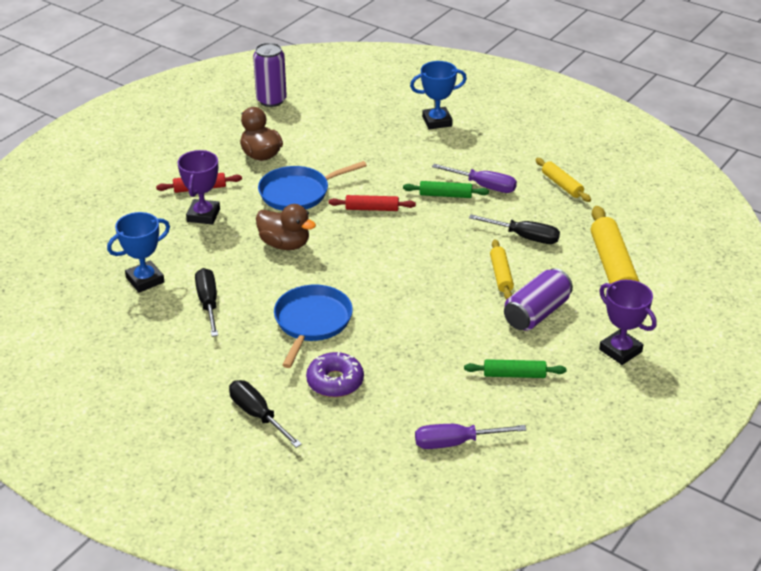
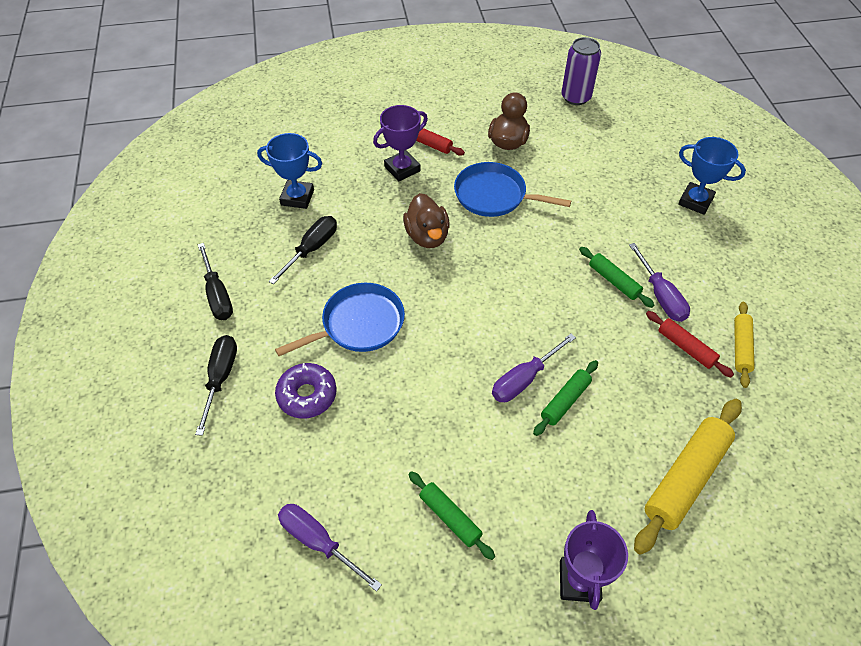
camera: 45 degrees right, 15 degrees up
(372, 209) = (534, 251): red rolling pin -> red rolling pin (686, 348)
(462, 281) = (523, 380): none -> purple screwdriver
(501, 275) = (565, 401): yellow rolling pin -> green rolling pin
(525, 237) = (636, 378): black screwdriver -> black screwdriver (218, 295)
(536, 313) = (548, 469): purple can -> none

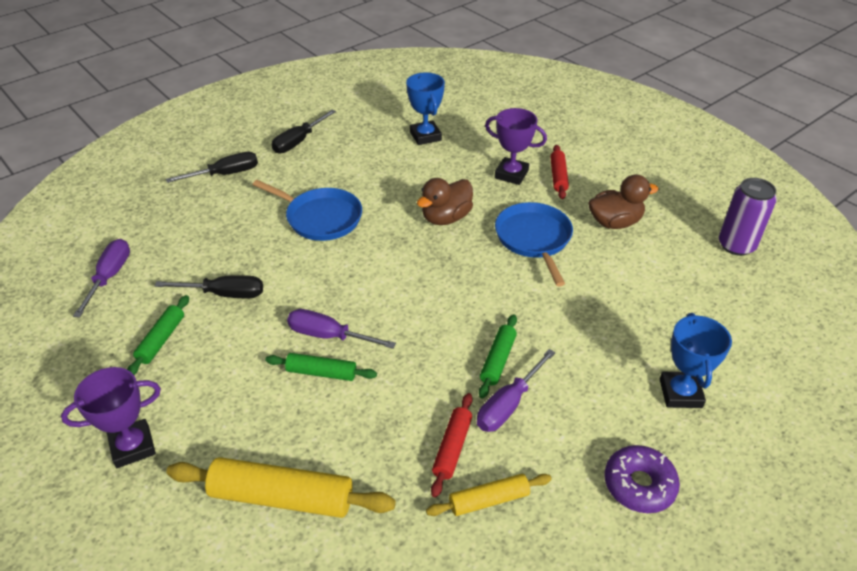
camera: 60 degrees right, 10 degrees down
(307, 395) = (235, 219): purple donut -> purple donut (639, 485)
(312, 248) = (379, 164): black screwdriver -> black screwdriver (225, 294)

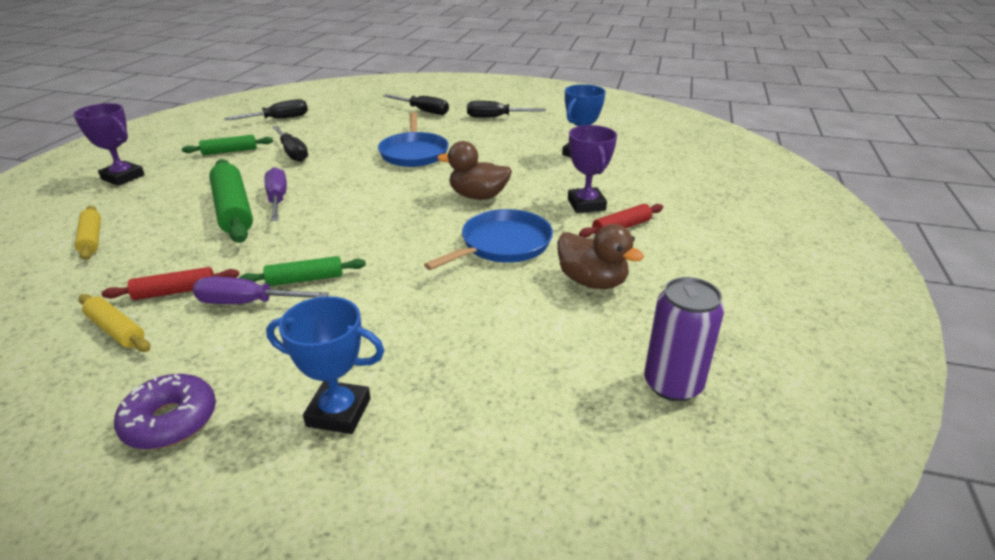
camera: 55 degrees right, 10 degrees down
(110, 276) = (279, 119): purple screwdriver -> black screwdriver
(282, 497) = (92, 239): yellow rolling pin -> yellow rolling pin, size x0.56
(321, 372) = (233, 210): green rolling pin -> green rolling pin, size x1.77
(680, 393) = (339, 412): blue trophy -> blue trophy turned 45 degrees clockwise

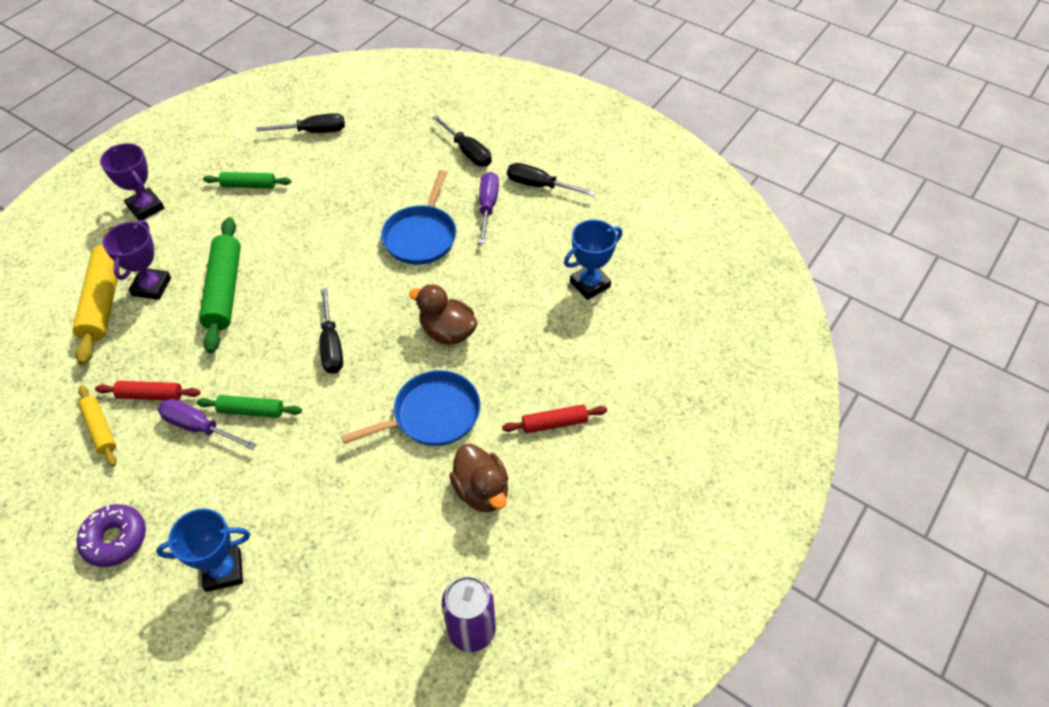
camera: 20 degrees right, 20 degrees up
(92, 239) = (103, 301): yellow rolling pin -> yellow rolling pin, size x1.77
(277, 199) = (266, 283): purple screwdriver -> purple screwdriver (488, 206)
(293, 153) = (305, 204): black screwdriver -> black screwdriver (331, 346)
(339, 412) = (223, 571): blue trophy -> blue trophy turned 45 degrees counterclockwise
(586, 204) = (543, 376): purple trophy -> purple trophy (151, 287)

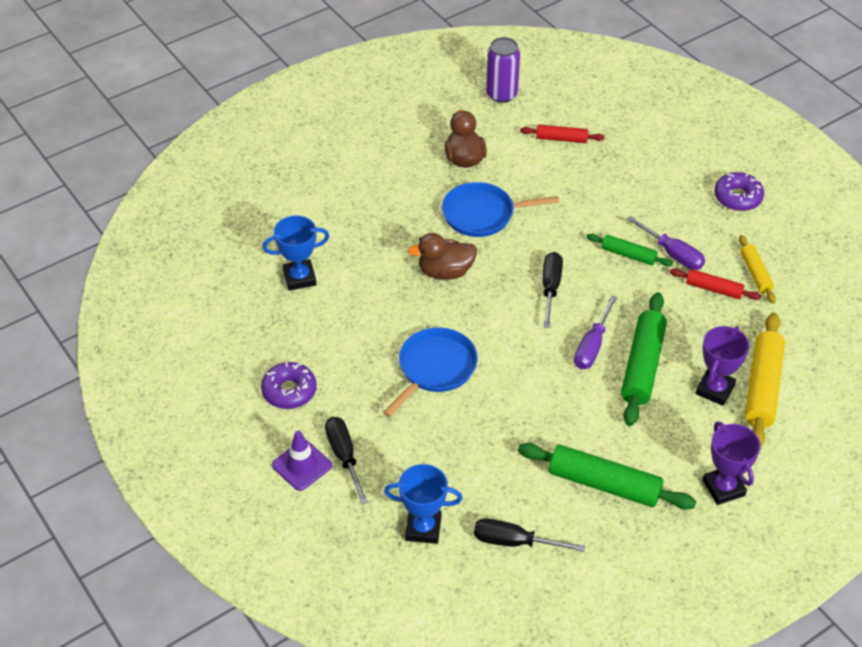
camera: 160 degrees left, 5 degrees down
(223, 571) = (659, 161): blue trophy -> blue trophy (423, 528)
(249, 185) = (604, 484): green rolling pin -> green rolling pin, size x1.77
(447, 332) = (445, 272): brown duck -> brown duck turned 120 degrees clockwise
(488, 206) = (354, 382): purple screwdriver -> purple screwdriver (592, 346)
(498, 138) = (302, 465): none -> purple traffic cone
(539, 185) = (289, 391): black screwdriver -> purple donut
(554, 423) = (390, 185): red rolling pin -> red rolling pin (561, 139)

